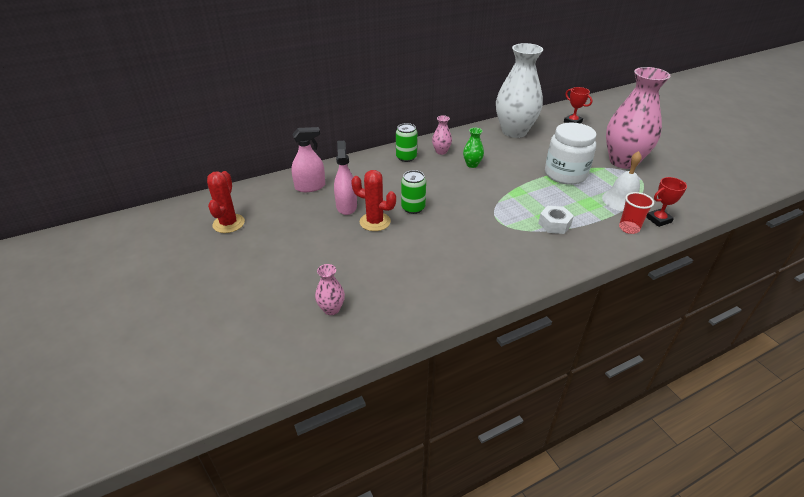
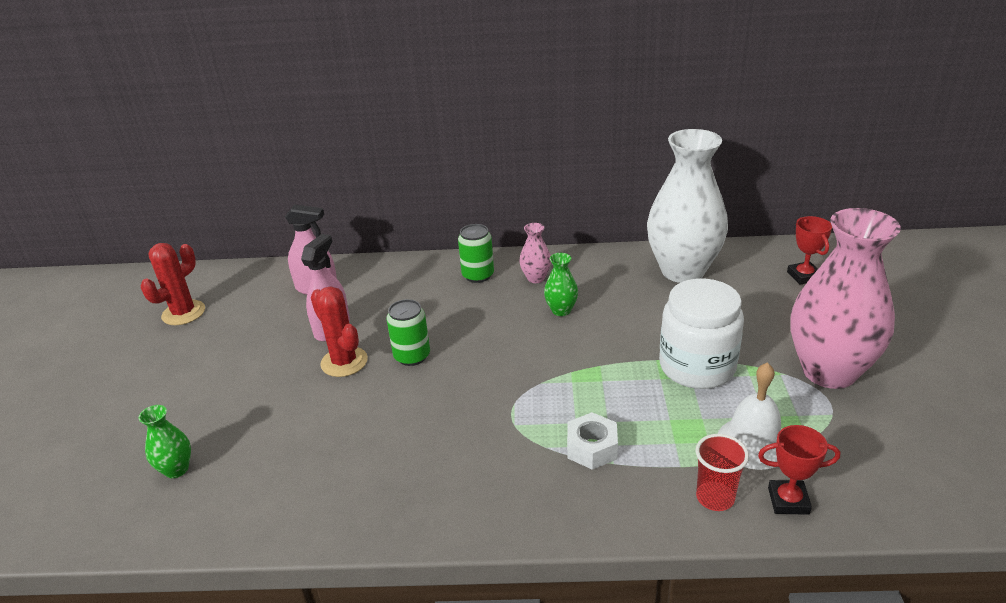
camera: 30 degrees right, 5 degrees down
(331, 309) = (176, 469): pink vase -> green vase

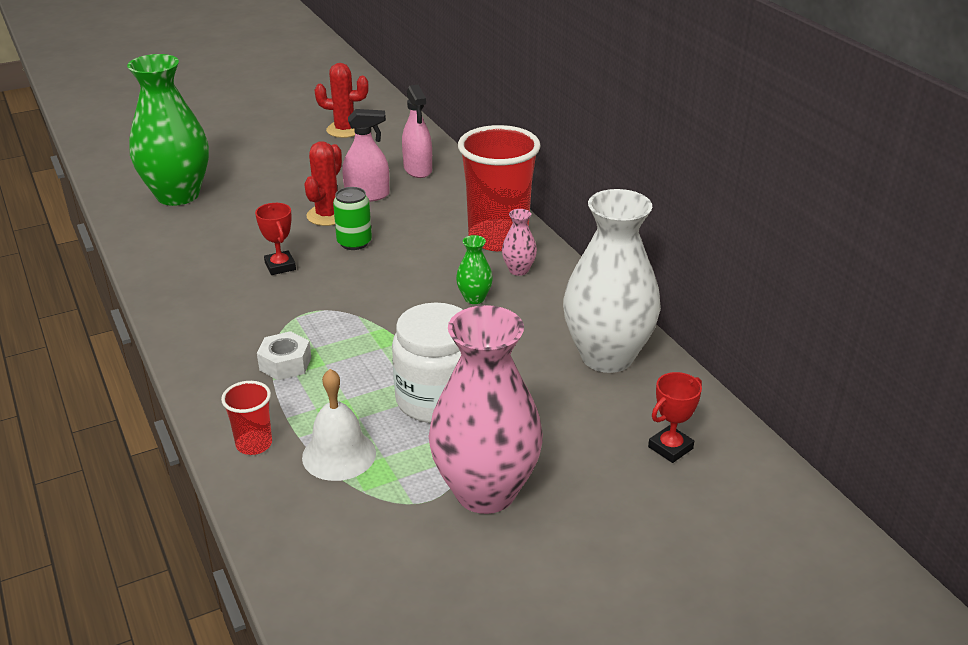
camera: 60 degrees right, 0 degrees up
(176, 469) = (178, 195): green vase -> green vase, size x2.40
(478, 275) = (498, 238): green can -> red cup
(788, 501) = (269, 489): red trophy -> red trophy (280, 266)

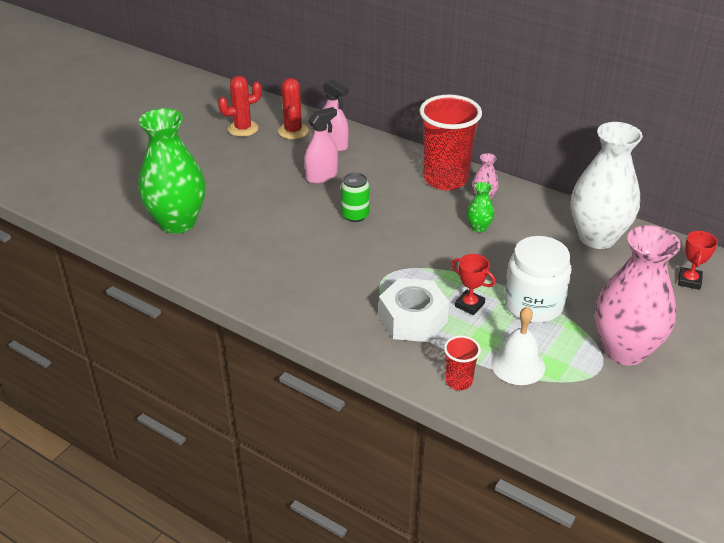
camera: 30 degrees left, 5 degrees up
(280, 266) = (324, 251): red trophy -> red trophy (469, 305)
(285, 364) = (413, 319): white nut -> white nut, size x1.69
(327, 215) = (312, 201): red cactus -> red cactus (293, 131)

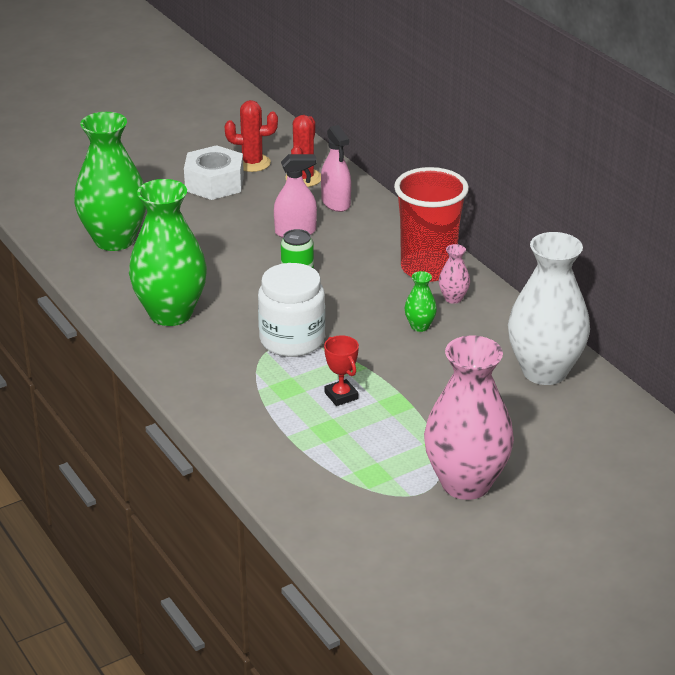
camera: 25 degrees right, 5 degrees down
(275, 274) = (171, 314): none -> green vase
(413, 319) = (271, 392): white nut -> white nut (214, 183)
(458, 381) = (268, 458): red cup -> none
(518, 365) = (340, 462): white bell -> none
(533, 304) = (409, 414): white jar -> white jar (292, 340)
(689, 281) = (607, 442): red trophy -> none

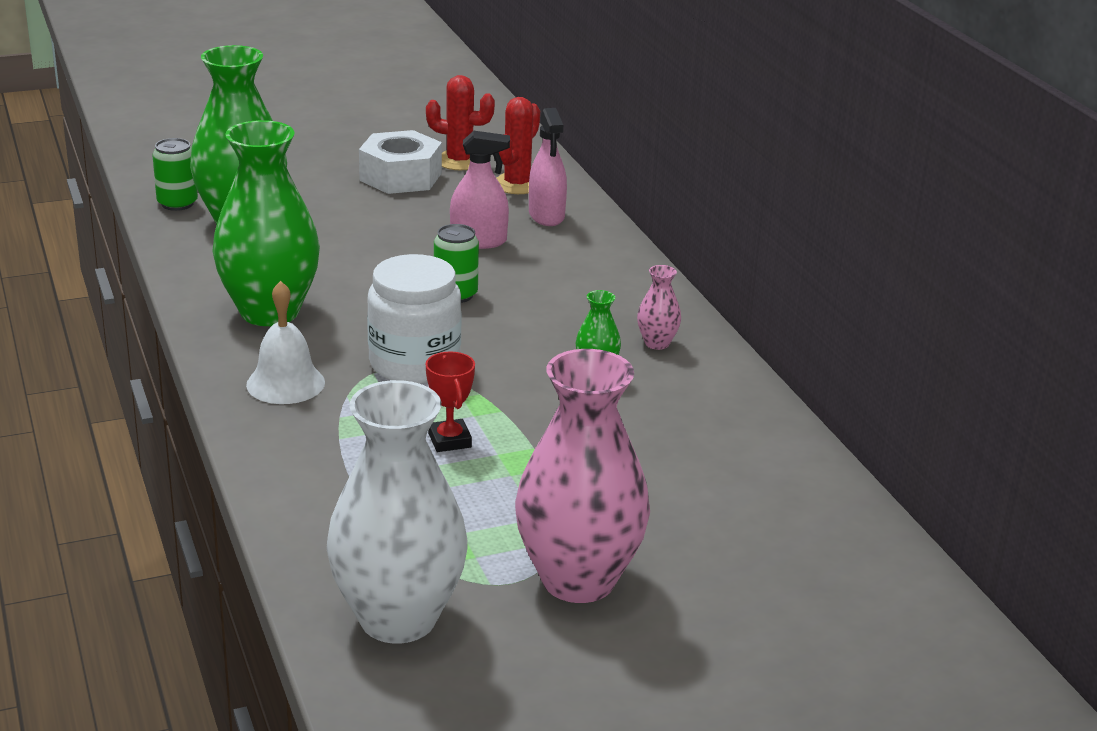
camera: 10 degrees right, 5 degrees down
(58, 231) = (177, 203): none -> green can
(209, 369) = (285, 383): none -> white bell
(428, 269) = (637, 304): red cup -> none
(544, 371) = (751, 449): white vase -> white vase (398, 619)

